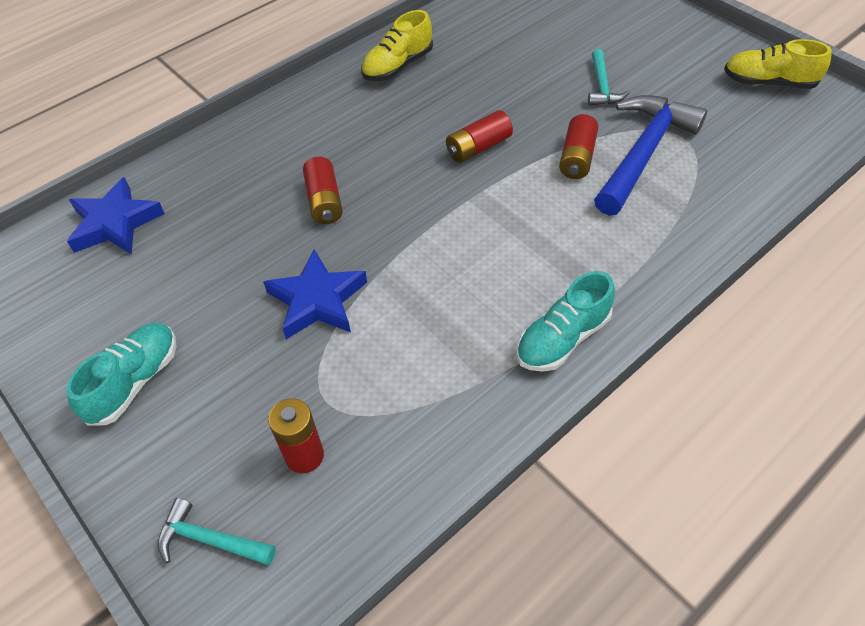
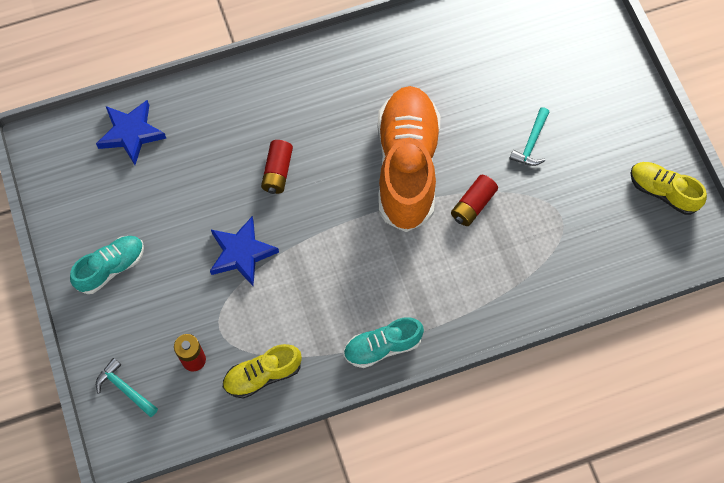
camera: 20 degrees right, 15 degrees up
(397, 66) = (385, 57): yellow shoe -> yellow shoe (262, 375)
(478, 147) = (407, 166): red battery -> orange shoe
(643, 153) = (523, 220): blue hammer -> none

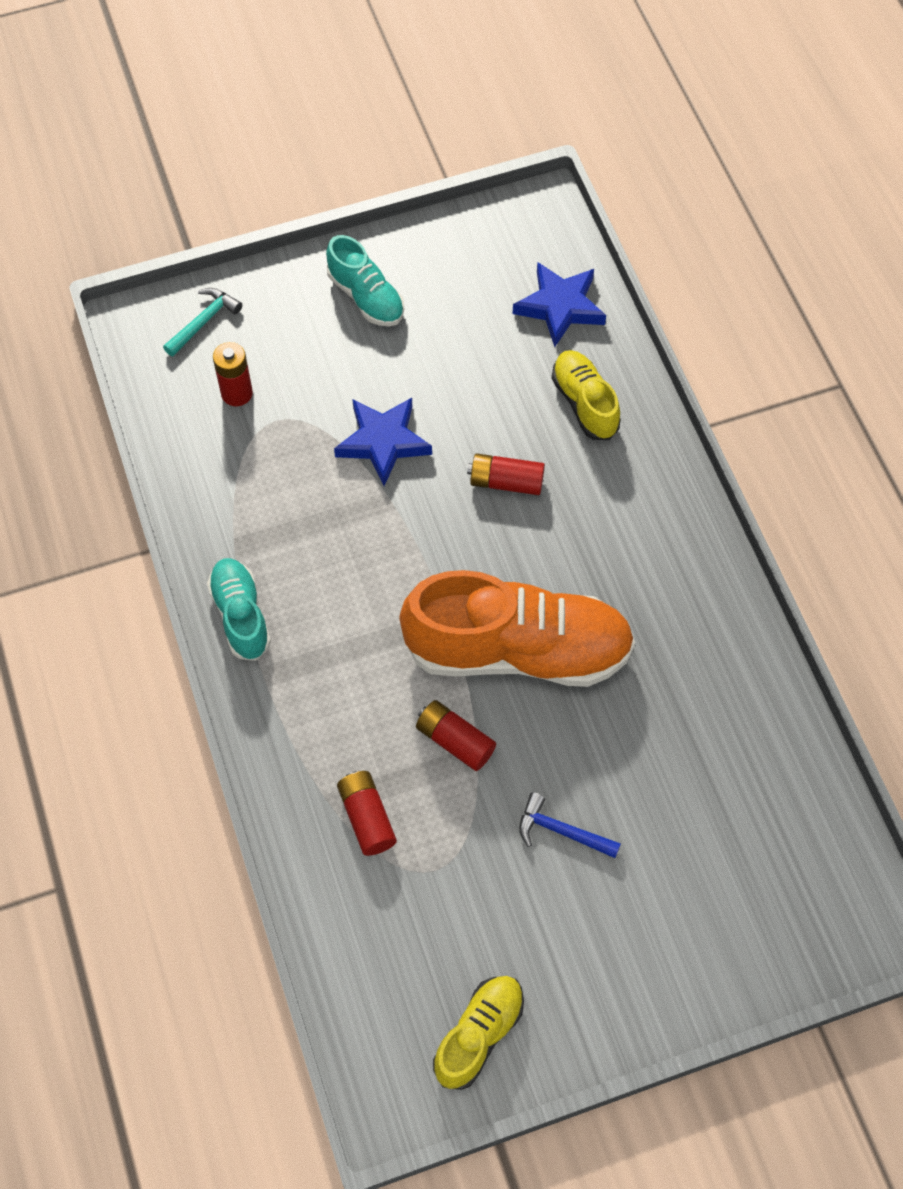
camera: 90 degrees right, 5 degrees down
(262, 375) = (211, 471): yellow shoe -> yellow shoe (584, 403)
(529, 258) = (367, 817): none -> red battery
(531, 143) = (561, 831): turquoise hammer -> blue hammer

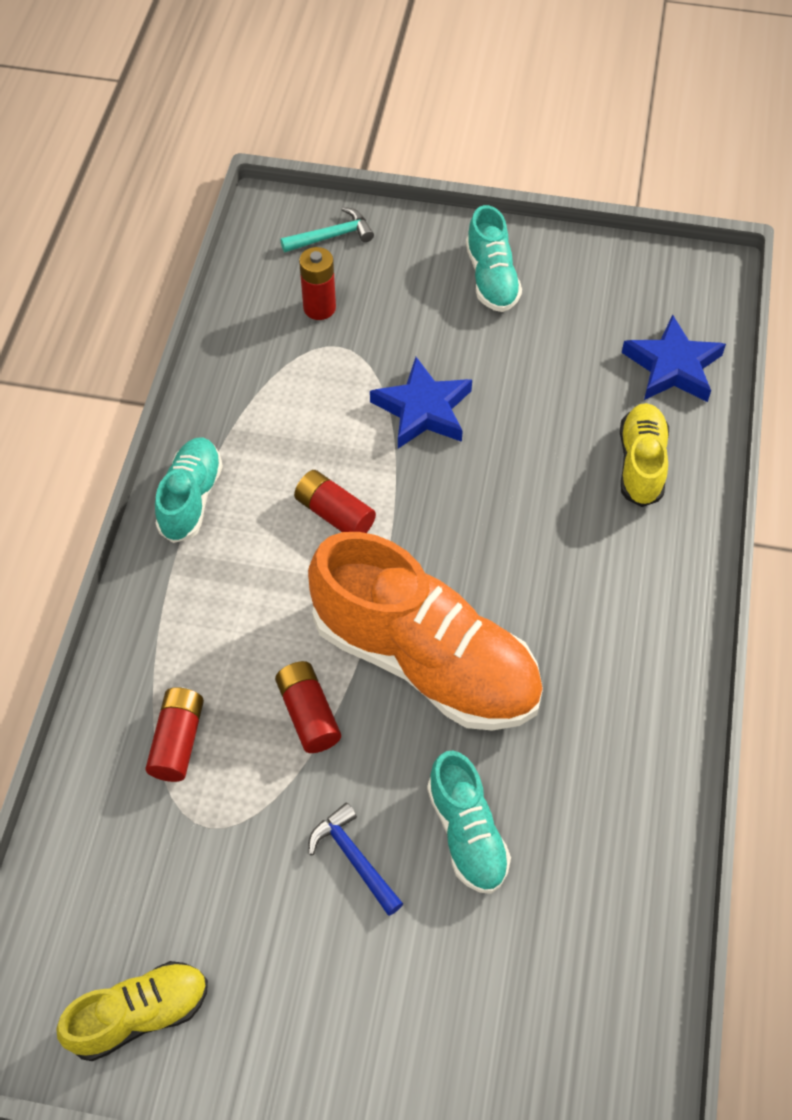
camera: 30 degrees right, 5 degrees down
(506, 482) = (516, 499): red battery -> red battery (334, 514)
(632, 766) = (467, 833): none -> turquoise shoe

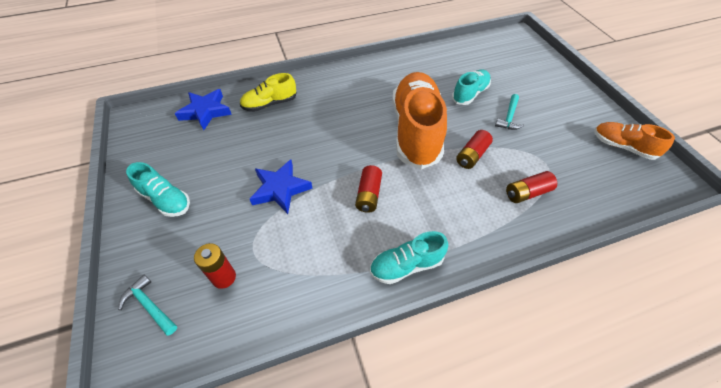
camera: 120 degrees left, 5 degrees down
(140, 1014) = (622, 147): yellow shoe -> orange shoe
(354, 858) = (509, 117): blue hammer -> turquoise hammer
(491, 278) = (166, 200): turquoise shoe -> turquoise shoe turned 75 degrees clockwise

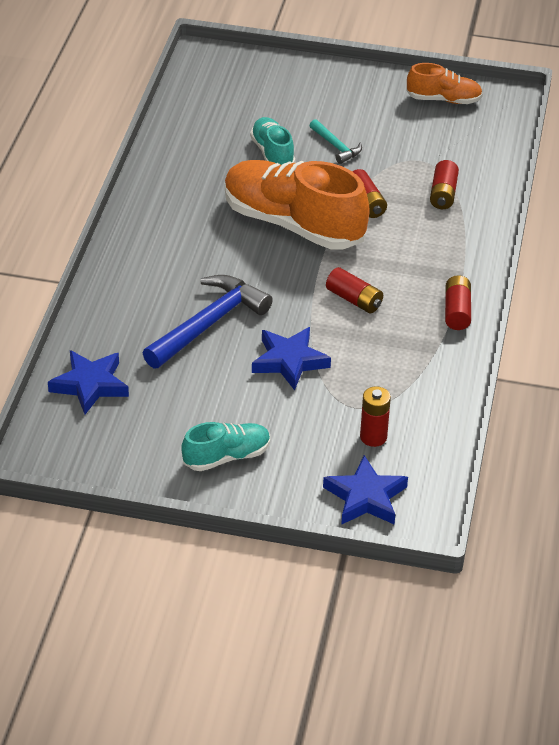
camera: 60 degrees left, 10 degrees down
(149, 306) = (365, 497): turquoise hammer -> blue star
(270, 104) = (131, 322): yellow shoe -> none
(291, 135) = (208, 323): none -> blue hammer
(406, 265) = (457, 311): turquoise shoe -> red battery
(622, 147) = (444, 99): orange shoe -> orange shoe turned 150 degrees counterclockwise

